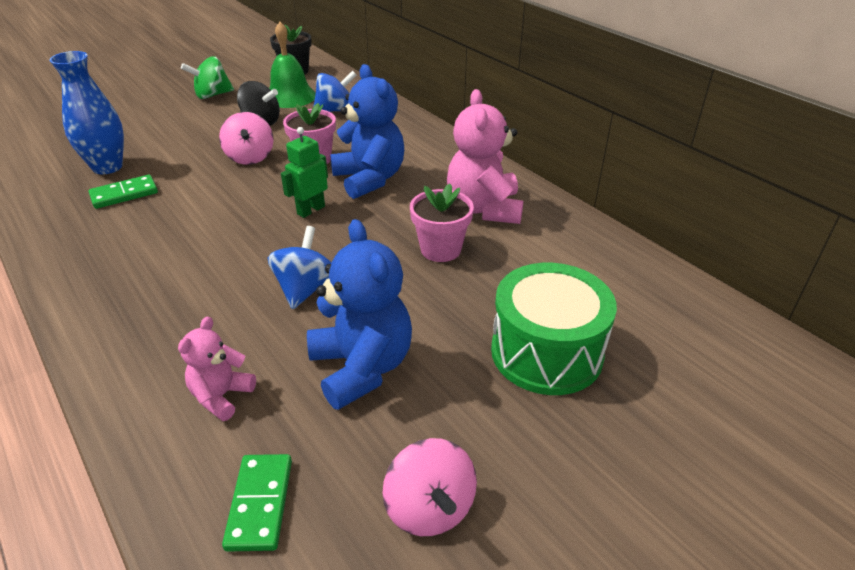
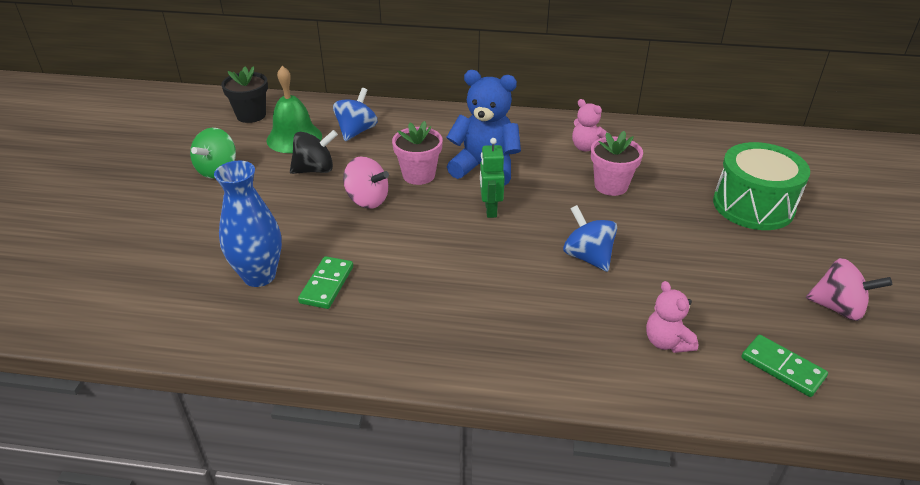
camera: 45 degrees left, 0 degrees up
(362, 367) = (698, 274): blue teddy bear -> none
(484, 209) = (586, 147): pink teddy bear -> pink teddy bear, size x0.55

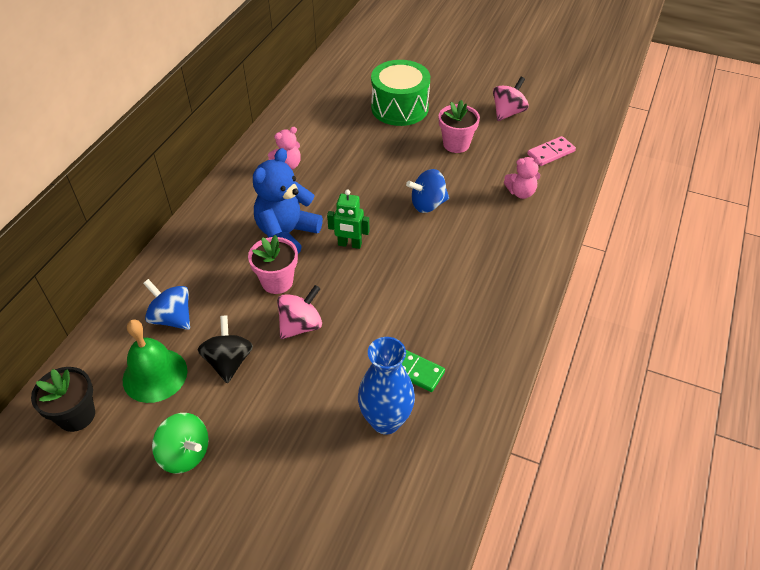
camera: 75 degrees left, 10 degrees up
(611, 186) = (347, 167): pink flower pot -> pink flower pot (456, 144)
(782, 367) = (550, 153): green domino -> pink domino

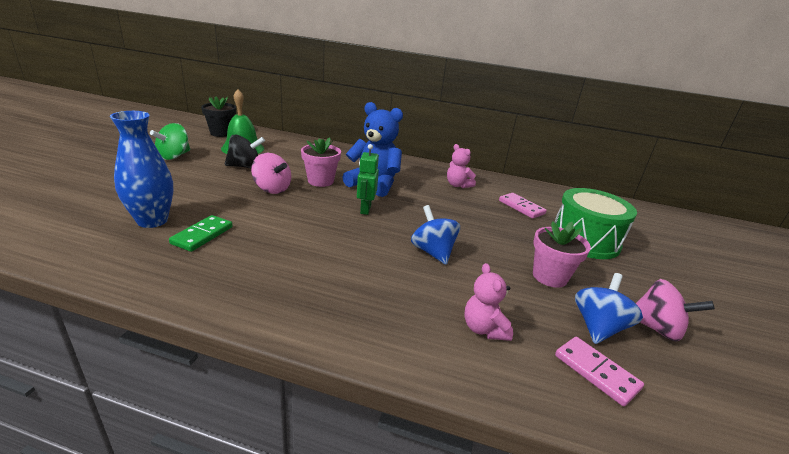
camera: 80 degrees right, 20 degrees down
(172, 318) = (290, 151): blue spinning top -> blue spinning top (598, 327)
(339, 130) = (521, 207): none -> pink domino

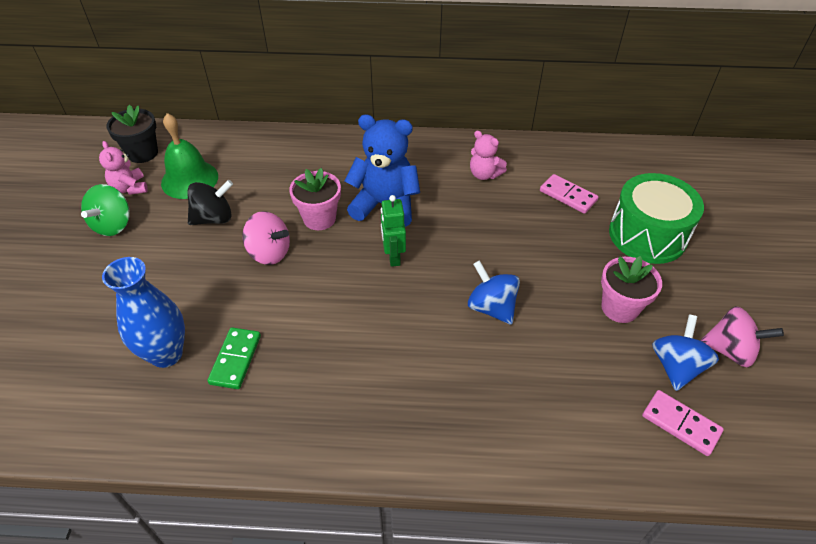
camera: 10 degrees left, 20 degrees up
(484, 329) = (571, 403): pink teddy bear -> pink teddy bear (130, 188)

